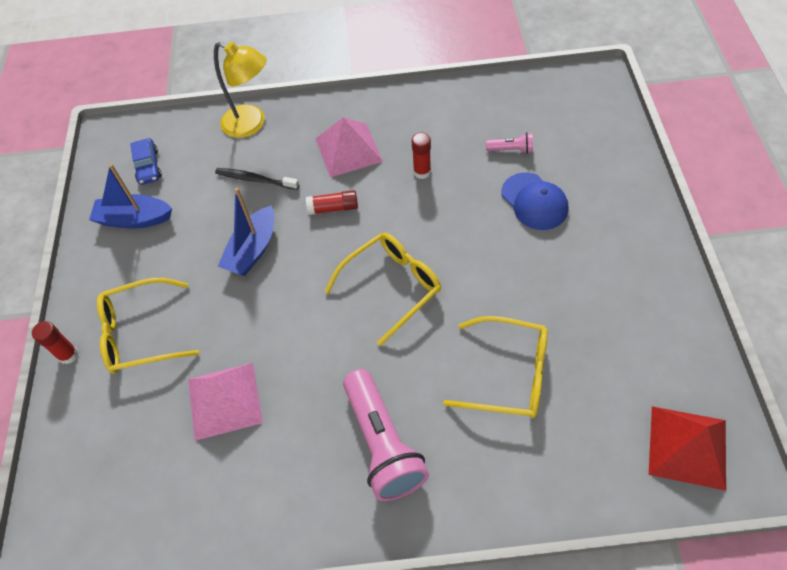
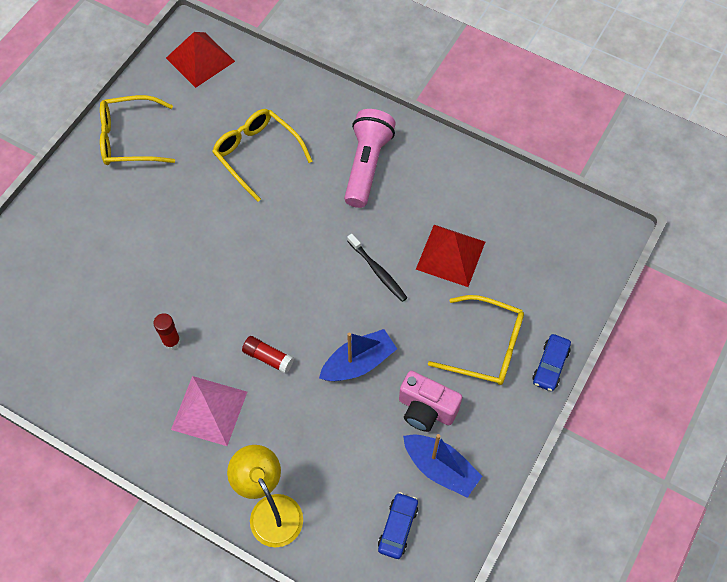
camera: 150 degrees left, 5 degrees up
(68, 355) = (550, 365): red glue stick -> blue car
(170, 251) = (426, 409): none -> pink camera
(224, 400) = (450, 255): pink pyramid -> red pyramid
(255, 179) = (311, 436): black toothbrush -> black toothbrush (378, 271)
(391, 287) = (279, 259): yellow glasses -> yellow glasses (130, 139)
(511, 150) = (85, 311): pink flashlight -> none
(534, 201) = (118, 255): blue cap -> none

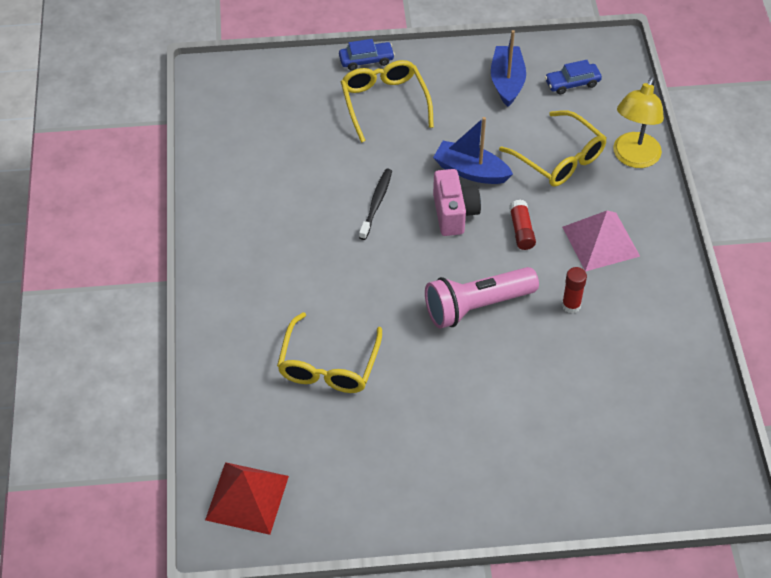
camera: 125 degrees left, 10 degrees down
(130, 139) = (400, 490): yellow glasses -> yellow glasses (559, 158)
(367, 165) = (271, 271): pink flashlight -> pink flashlight (477, 306)
(426, 409) = (470, 112): pink camera -> pink camera (454, 213)
(450, 255) = (318, 164): red pyramid -> none

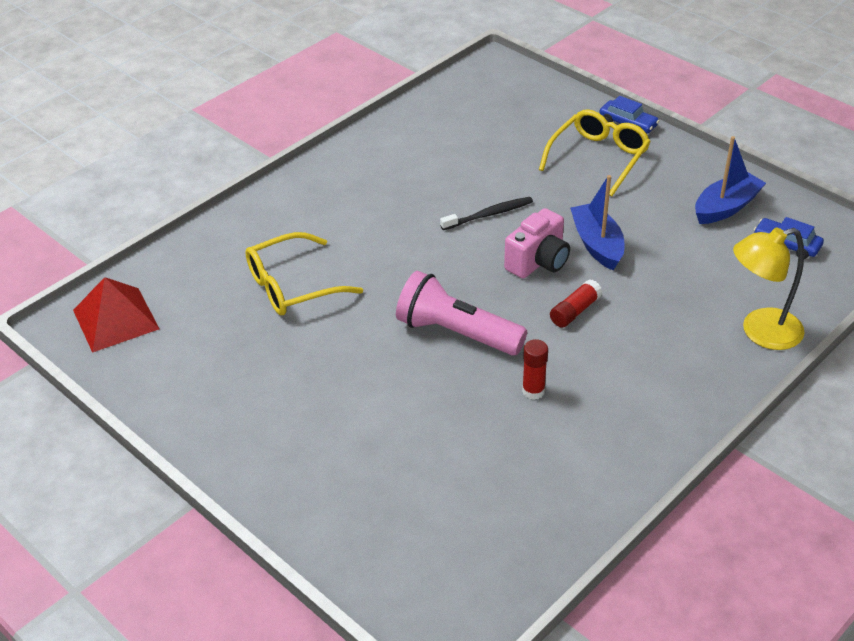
camera: 50 degrees right, 10 degrees down
(559, 158) = (689, 286): yellow glasses -> none
(600, 241) = (632, 368): pink pyramid -> none

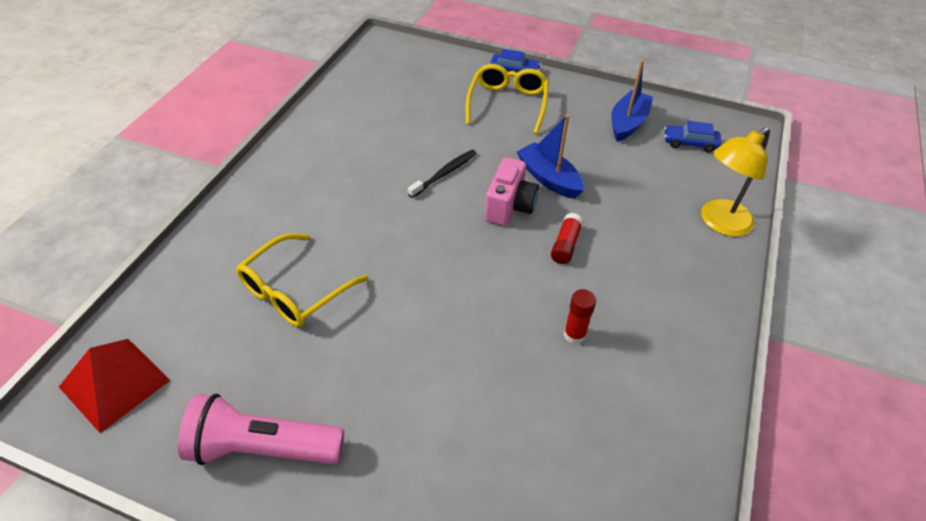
camera: 25 degrees left, 5 degrees up
(456, 333) = (475, 296): pink flashlight -> pink flashlight (262, 448)

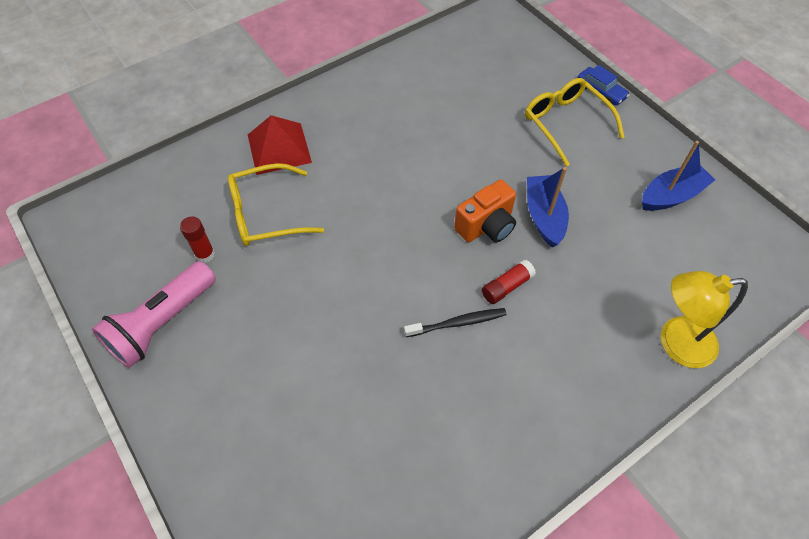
camera: 35 degrees right, 10 degrees up
(114, 383) = (110, 222): red pyramid -> red pyramid (279, 148)
(262, 448) = (162, 323): pink flashlight -> pink flashlight turned 90 degrees counterclockwise
(444, 173) = (455, 167): black toothbrush -> black toothbrush (457, 323)
(507, 104) = (566, 124): yellow glasses -> yellow glasses turned 75 degrees counterclockwise
(509, 207) = (486, 226): pink camera -> orange camera
(574, 335) = (447, 370): red glue stick -> red glue stick (205, 254)
(690, 143) = (720, 246): blue car -> none

